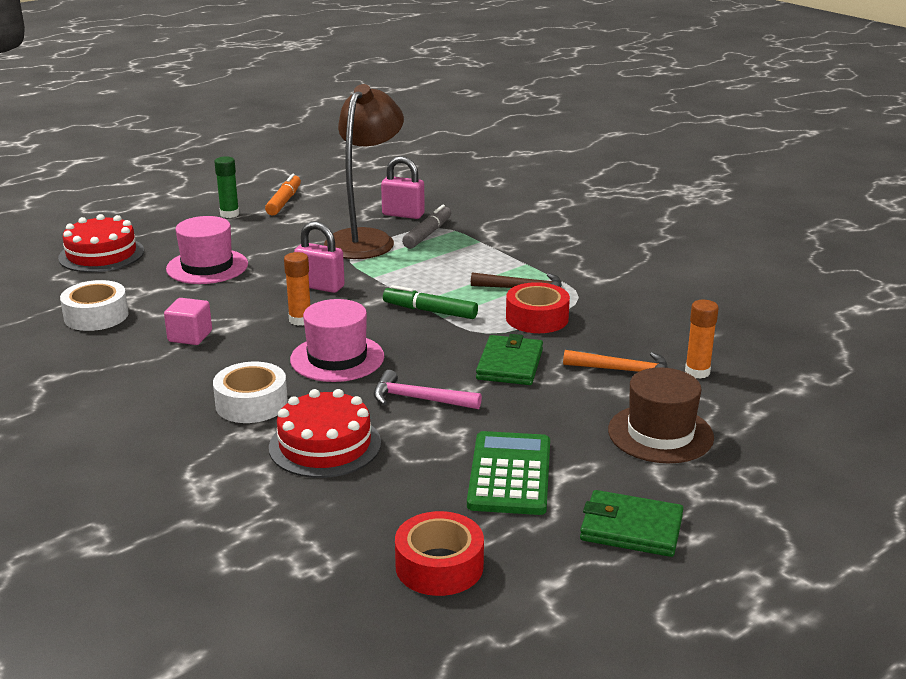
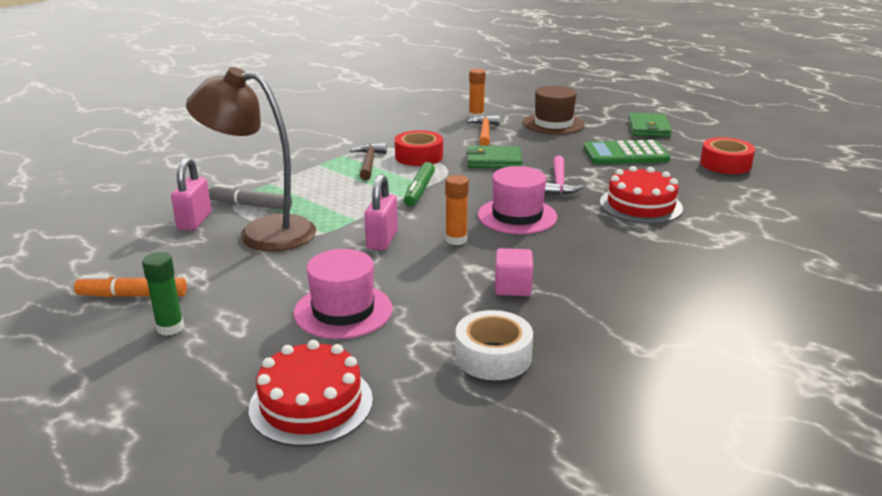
camera: 100 degrees left, 0 degrees up
(251, 403) = (608, 238): white tape -> none

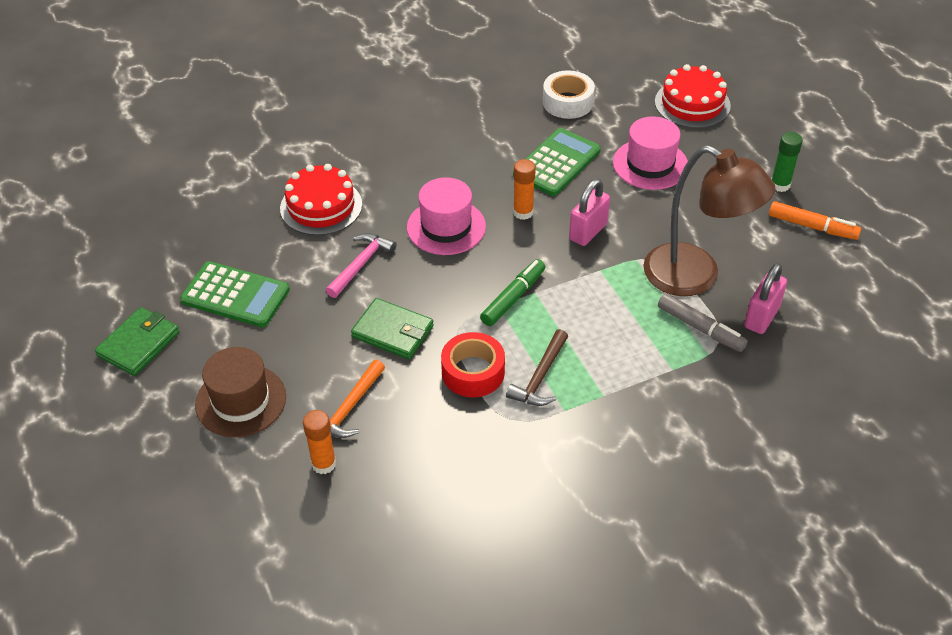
camera: 155 degrees left, 20 degrees up
(454, 286) = (556, 163): none -> green calculator
(512, 287) = (514, 149): pink cube -> none
(725, 164) = (159, 241): red tape -> none

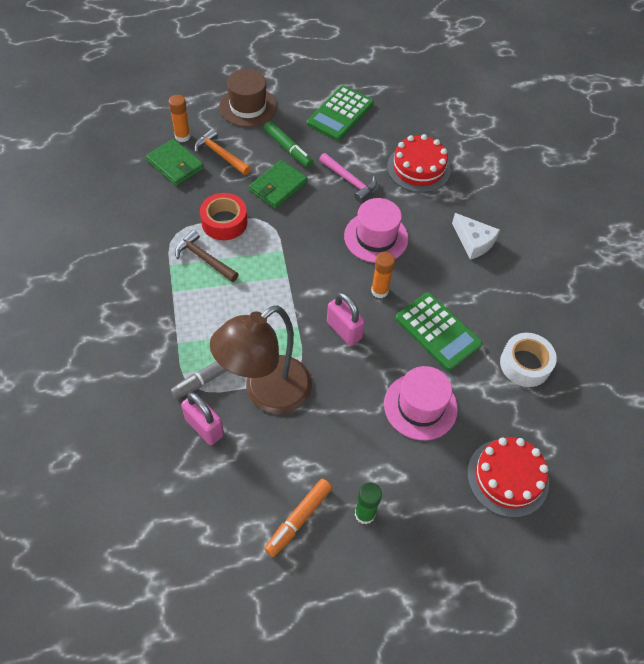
camera: 100 degrees right, 10 degrees up
(139, 344) = (312, 68): green wallet -> green wallet (175, 165)
(424, 150) = (473, 241): none -> white cheese
(513, 298) = (286, 261): green marker -> green marker (288, 149)

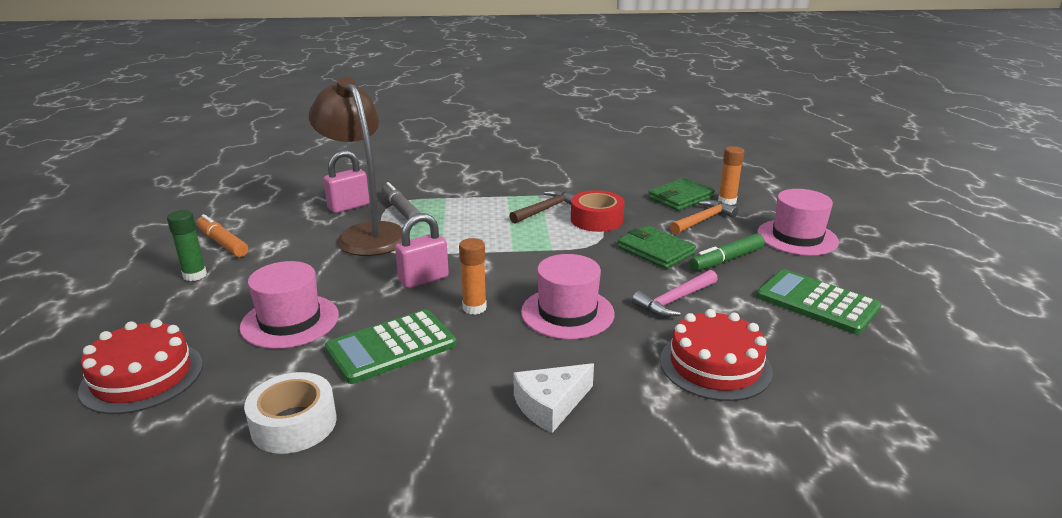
camera: 100 degrees right, 30 degrees down
(248, 107) = (797, 237): brown hat -> pink hat

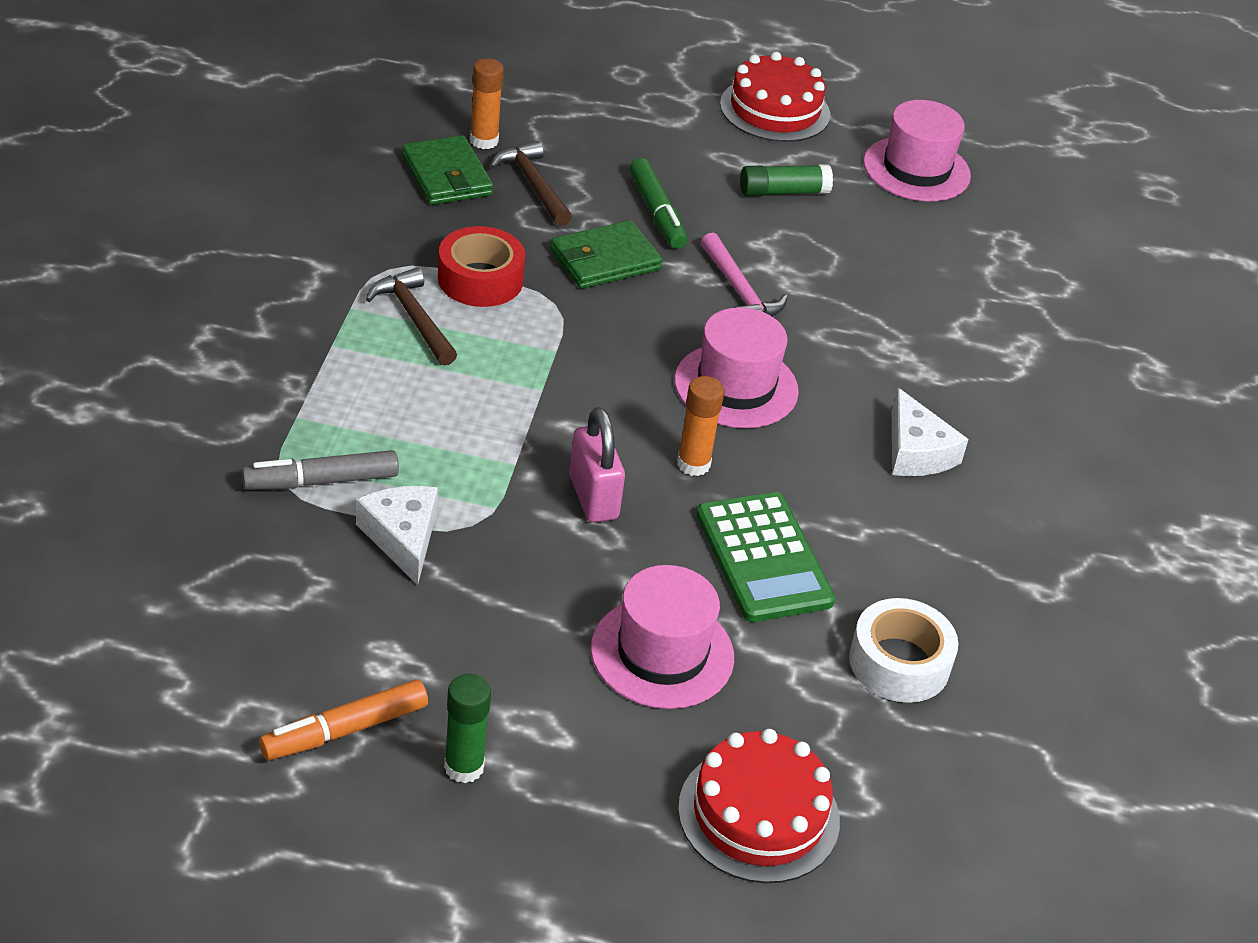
camera: 80 degrees left, 15 degrees up
(349, 207) = (268, 546): pink padlock -> none
(366, 234) = (402, 537): brown lamp -> white cheese
(703, 220) = (533, 185): orange hammer -> brown hammer
(715, 365) = (879, 313): red cake -> red cake (775, 109)
(797, 237) = (623, 133): pink hat -> pink hat (916, 169)
(817, 302) = (783, 192): green calculator -> green glue stick

